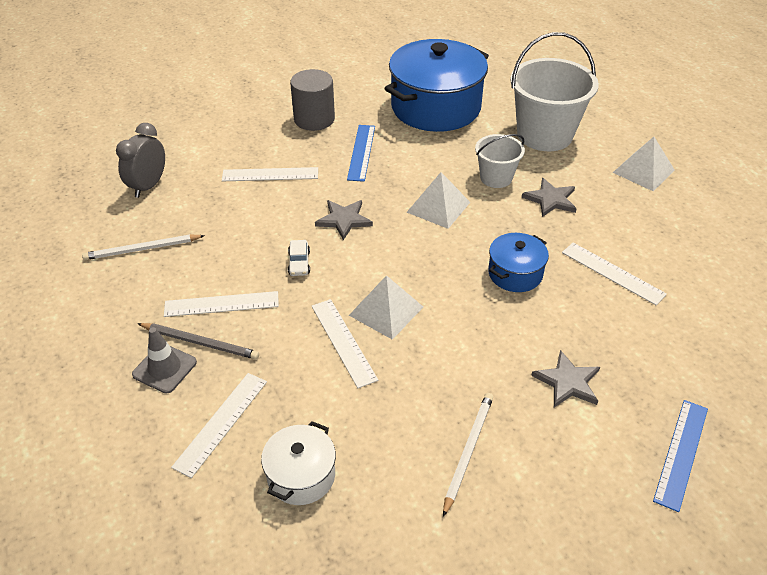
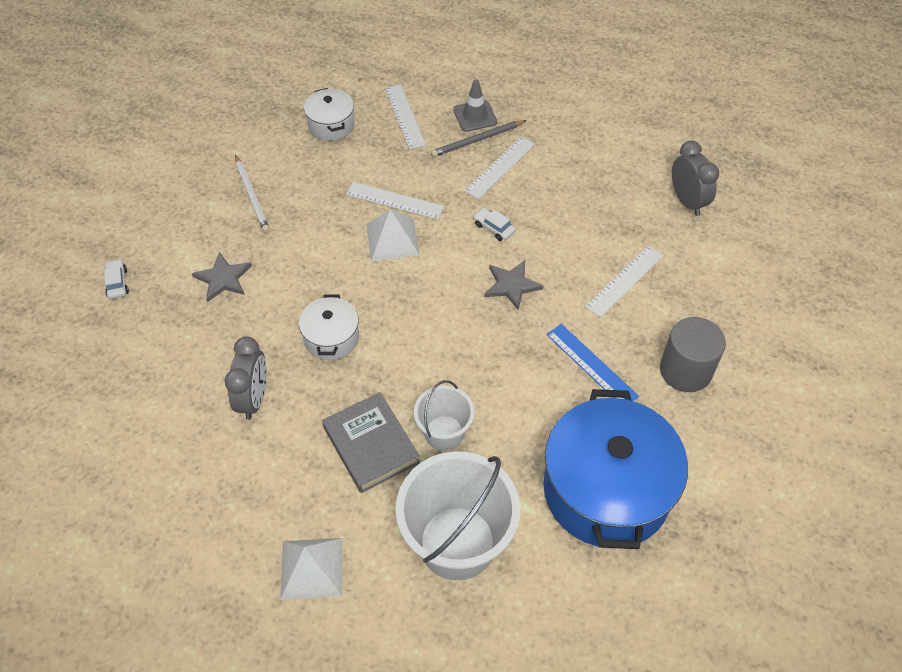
camera: 135 degrees right, 10 degrees up
(142, 249) = (605, 160): white pencil -> none
(438, 207) = (456, 357): white pyramid -> none
(515, 273) = (331, 338): blue pot -> white pot
(550, 199) = (371, 445): grey star -> grey book
(612, 273) = (254, 399): white ruler -> grey clock
(681, 453) = (117, 283): blue ruler -> white car

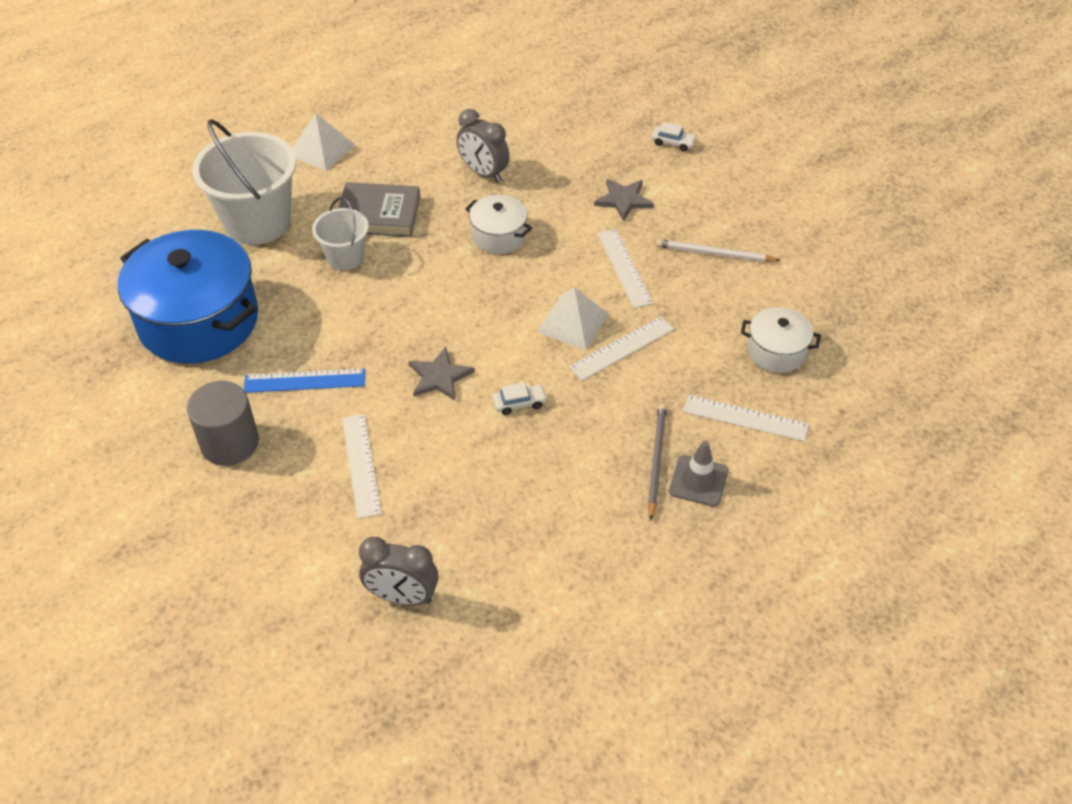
camera: 125 degrees right, 5 degrees down
(500, 167) = (598, 457): white ruler -> white ruler (624, 267)

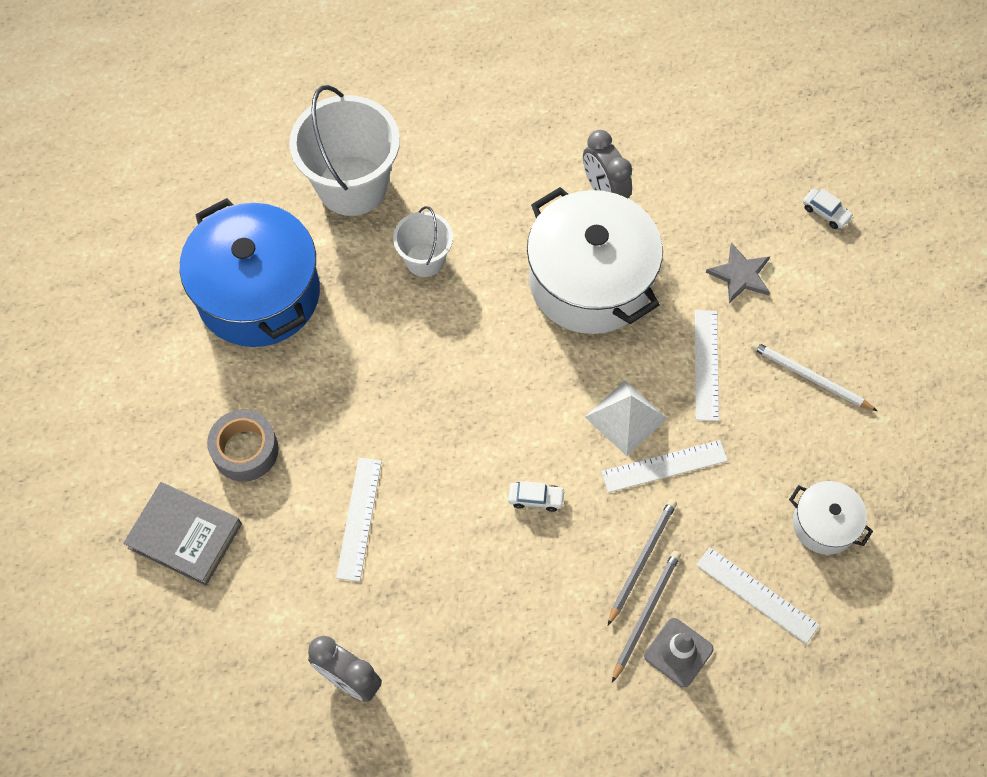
camera: 20 degrees right, 15 degrees up
(229, 443) = (245, 450): grey cylinder -> grey tape
(305, 381) = (337, 401): blue ruler -> none
(321, 149) = (446, 108): white pyramid -> none
(378, 214) = (476, 214): grey book -> grey book (185, 536)
(439, 377) = (468, 440): grey star -> none
(499, 236) = (590, 281): white pot -> white pot, size x2.08
(634, 421) = (642, 560): none -> grey pencil

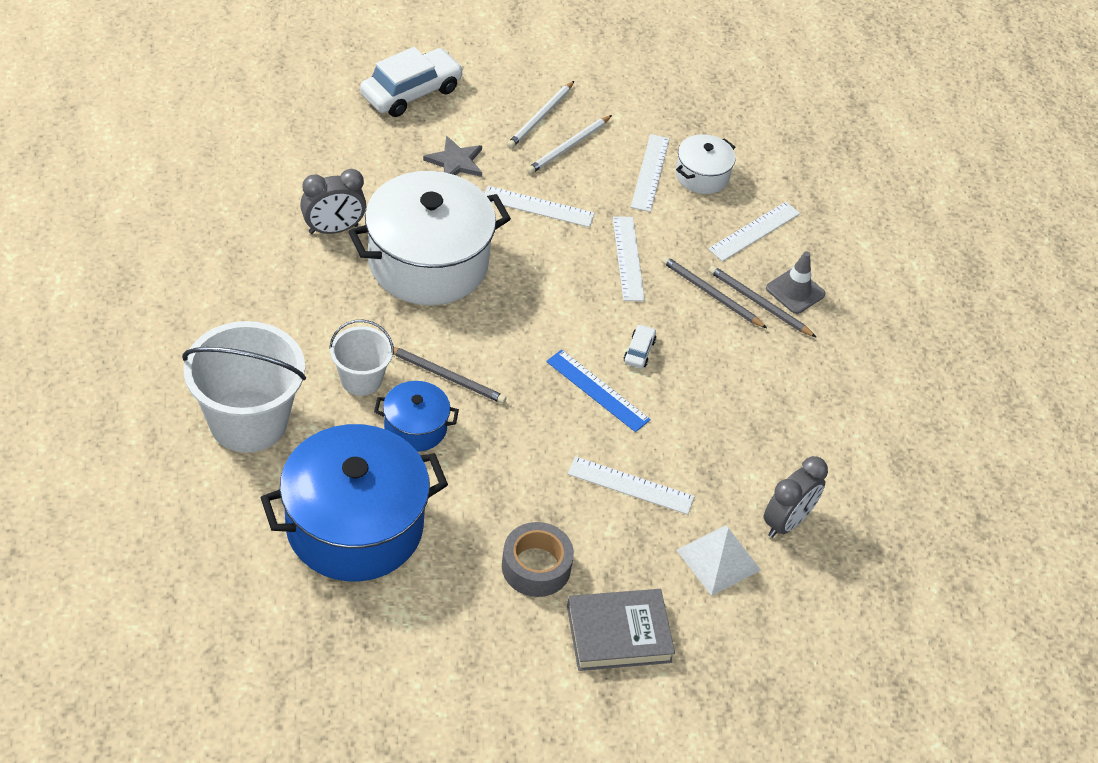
camera: 85 degrees left, 15 degrees down
(185, 536) = (618, 633): grey book -> grey book turned 45 degrees clockwise
(380, 316) = (415, 427): none -> blue pot
(449, 329) = (446, 376): none -> grey pencil
(471, 467) = (597, 390): none -> blue ruler
(626, 417) = (575, 272): white pyramid -> white pyramid (718, 559)
(805, 468) = (650, 172): none -> white ruler
(825, 212) = (411, 92): white car -> white car, size x2.24
(844, 341) = (540, 117): none -> white pencil

